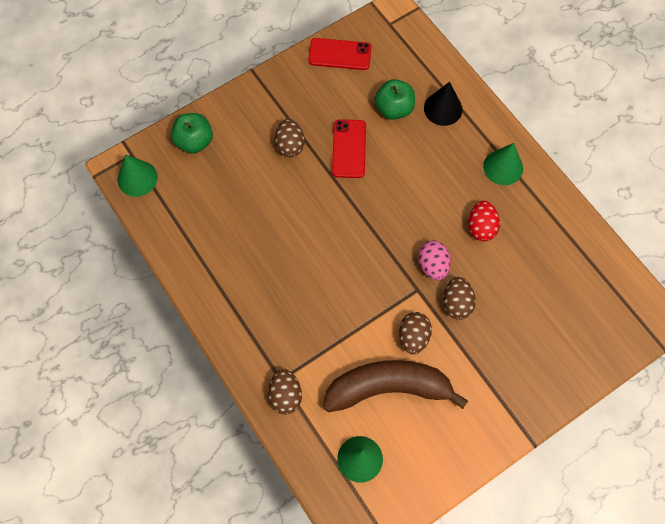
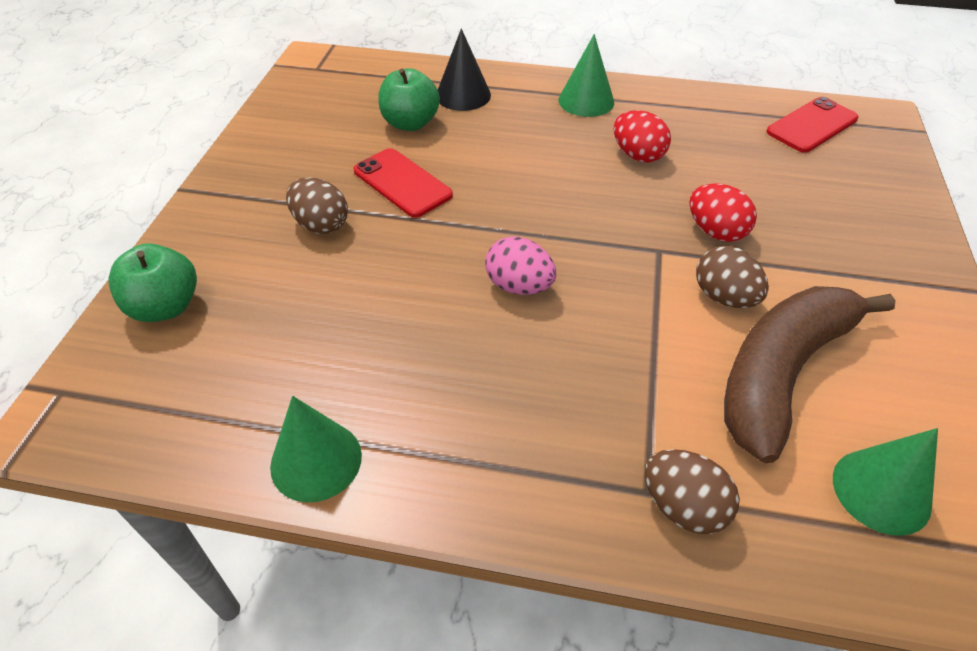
camera: 45 degrees left, 20 degrees down
(137, 178) = (102, 414): green cone -> green cone (316, 460)
(339, 54) = (286, 117): red phone -> red phone (812, 125)
(432, 265) = (641, 218): pink egg -> pink egg (519, 286)
(456, 303) = (715, 231): brown egg -> red egg

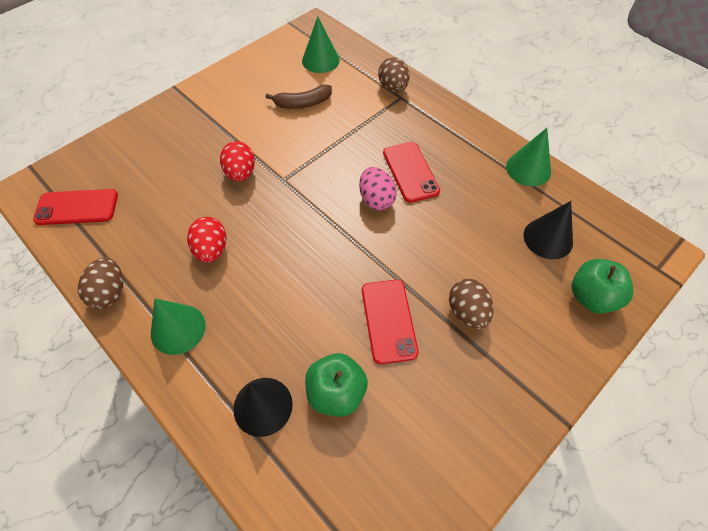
camera: 145 degrees left, 10 degrees up
(245, 353) = (548, 238): none -> black cone
(506, 349) = (410, 172): none -> red phone
(724, 297) = (283, 141): brown egg -> brown egg (110, 292)
(781, 373) = (303, 103): brown banana -> brown banana, size x0.52

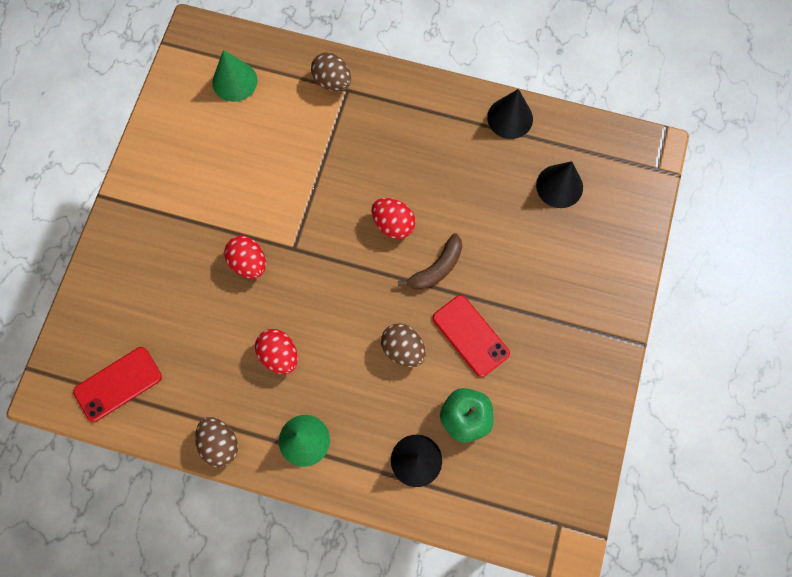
camera: 30 degrees left, 15 degrees up
(303, 103) = (253, 148): brown banana -> brown banana (436, 268)
(376, 199) = (393, 224): pink egg -> red egg
(410, 172) = (406, 177): red phone -> none
(467, 312) = (528, 293): brown egg -> brown egg (403, 349)
(528, 169) = (510, 118): green cone -> black cone
(591, 297) = (617, 225): green apple -> none

